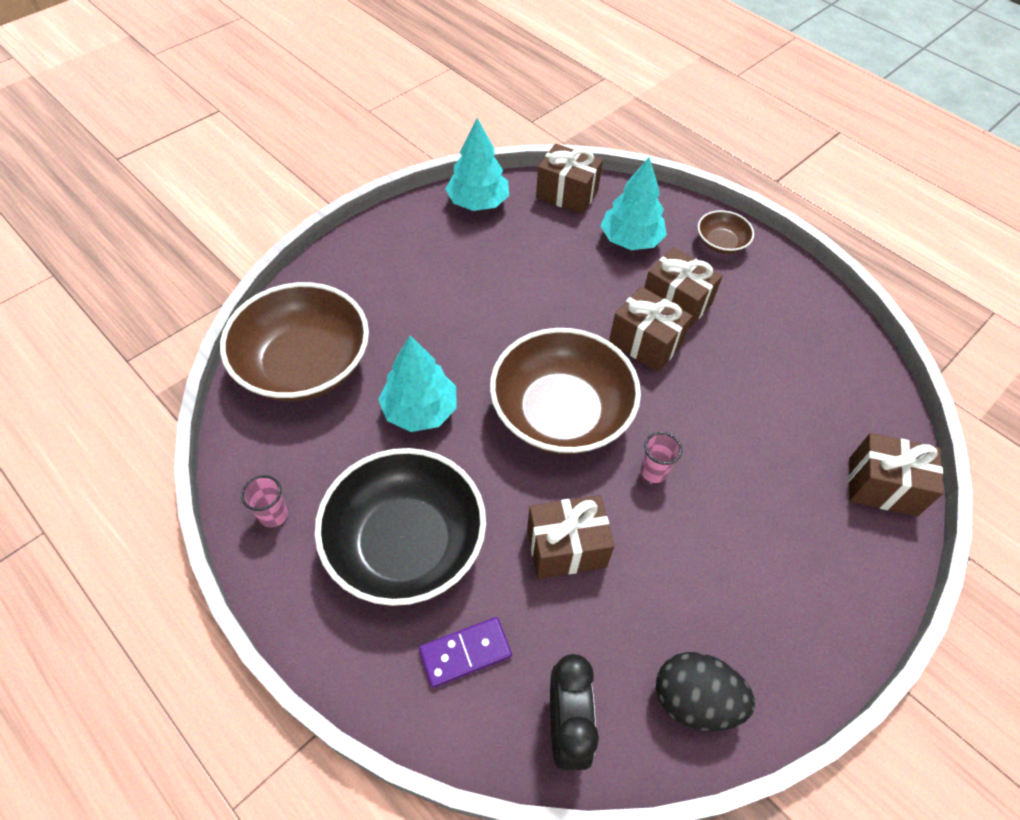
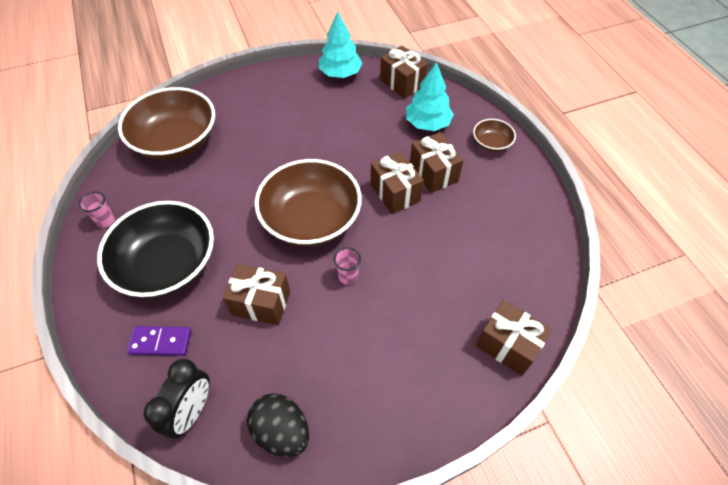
camera: 25 degrees right, 0 degrees up
(420, 410) = (225, 188): turquoise tree -> none

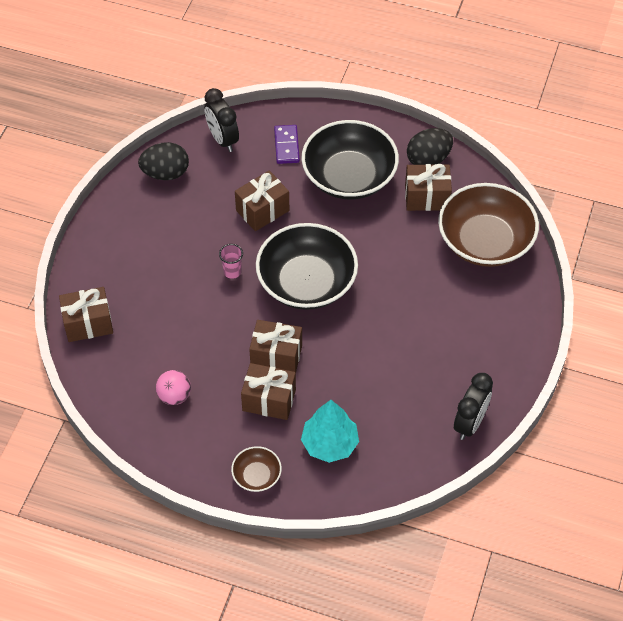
camera: 130 degrees right, 0 degrees up
(106, 221) = (428, 159): pink cup -> black egg
(161, 342) = (287, 146): purple domino -> purple domino turned 45 degrees counterclockwise
(311, 219) = (307, 282): brown bowl -> black bowl
(340, 73) = (470, 423): turquoise tree -> black clock
(402, 83) = (405, 467): brown gift -> brown gift (427, 197)
(494, 229) = (174, 396): none -> pink ball

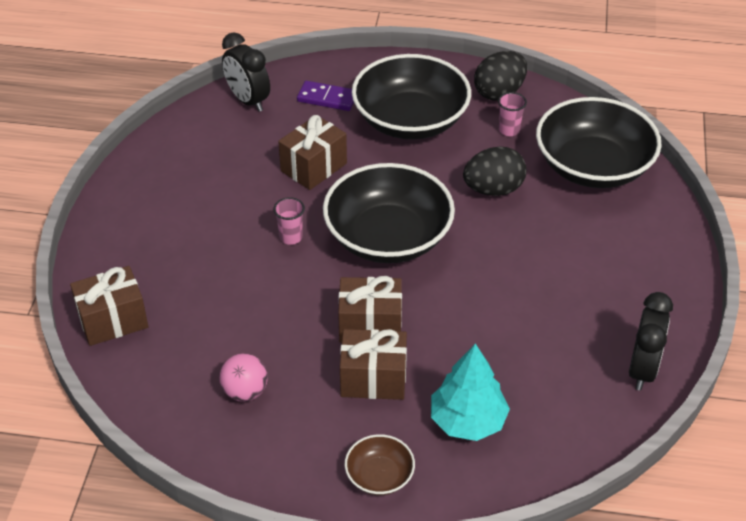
camera: 10 degrees left, 10 degrees down
(165, 173) = (184, 143): black egg -> black egg (493, 189)
(287, 146) = (327, 98): purple domino -> purple domino turned 60 degrees counterclockwise
(427, 197) = (509, 130): brown gift -> pink cup
(485, 241) = (593, 166): brown bowl -> black bowl

